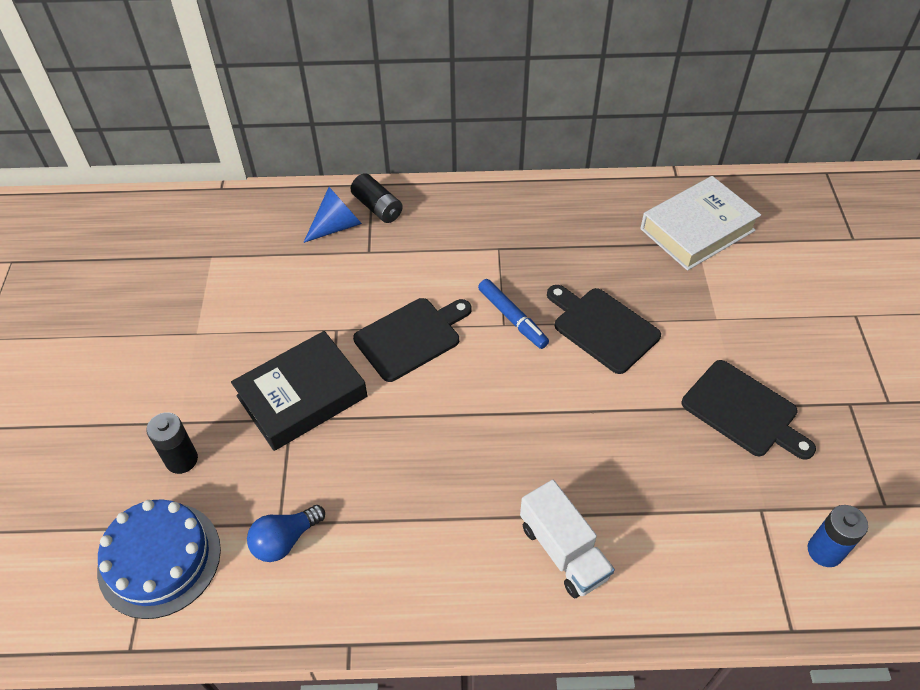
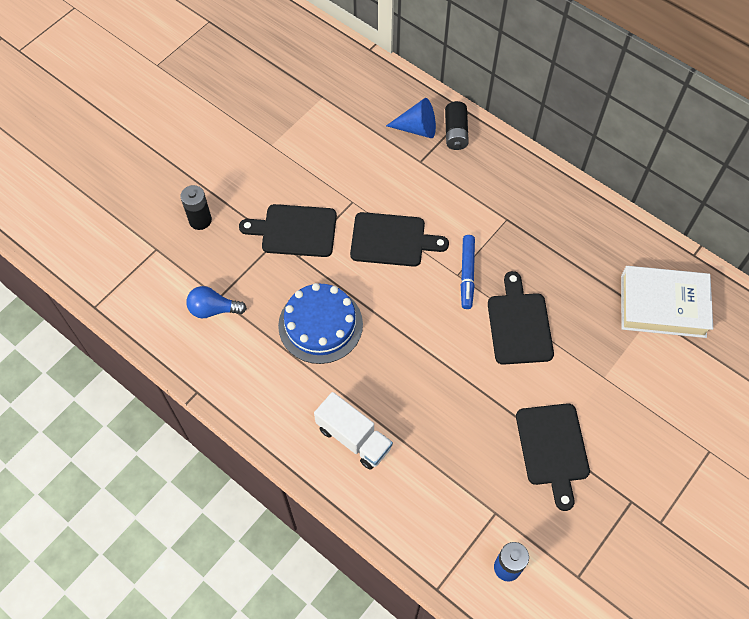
camera: 40 degrees right, 10 degrees up
(159, 559) = (145, 269): blue cake -> blue cake (320, 325)
(302, 396) = (295, 230): black book -> black cutting board
(563, 551) = (353, 438): white truck -> white truck turned 60 degrees counterclockwise

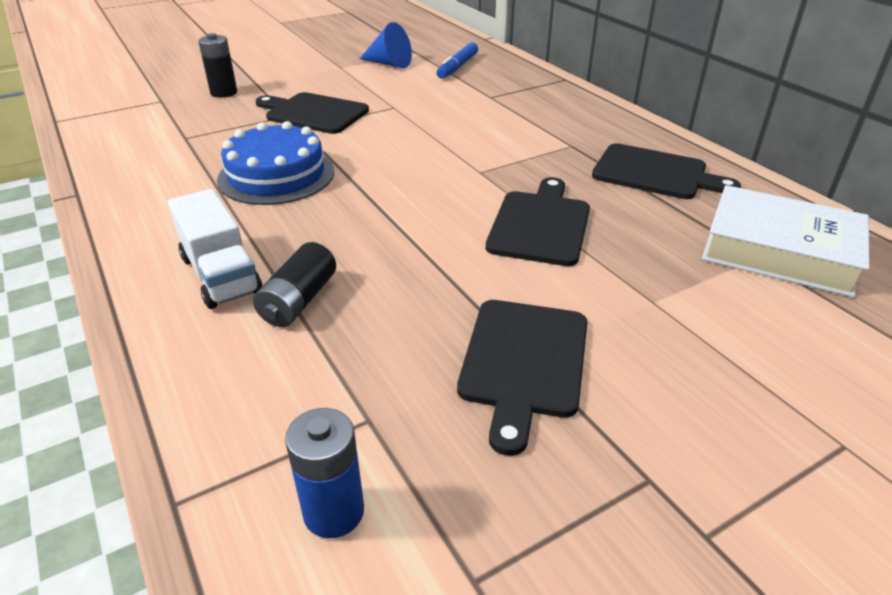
camera: 20 degrees right, 25 degrees down
(213, 309) = (169, 143): blue light bulb -> none
(392, 240) = (417, 136): black cutting board -> black cutting board (655, 173)
(417, 128) = (501, 79): blue cone -> blue cone (389, 64)
(455, 132) = (543, 87): black battery -> black battery (299, 301)
(467, 274) = (493, 173): blue marker -> blue marker (458, 67)

